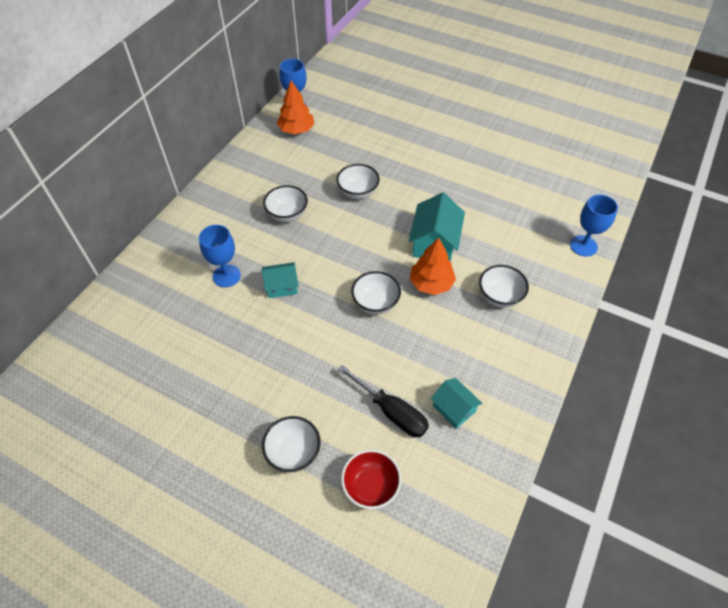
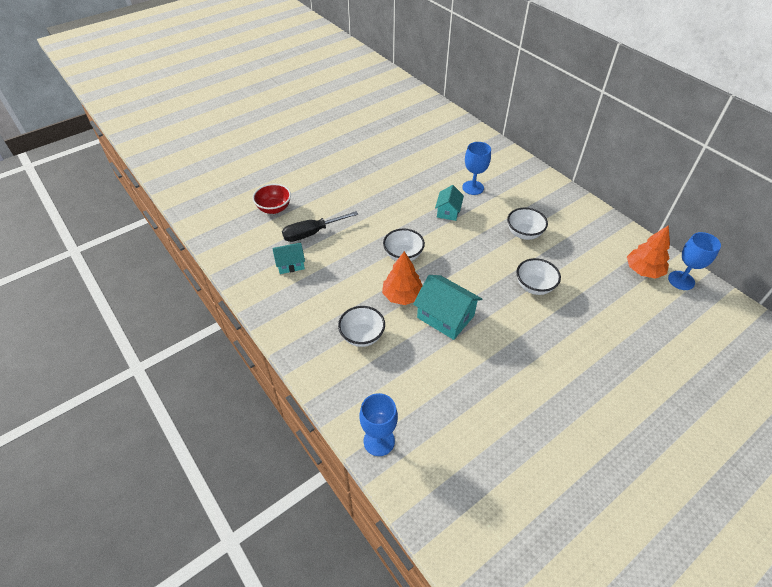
camera: 115 degrees right, 5 degrees down
(293, 452) = (319, 185): white bowl -> none

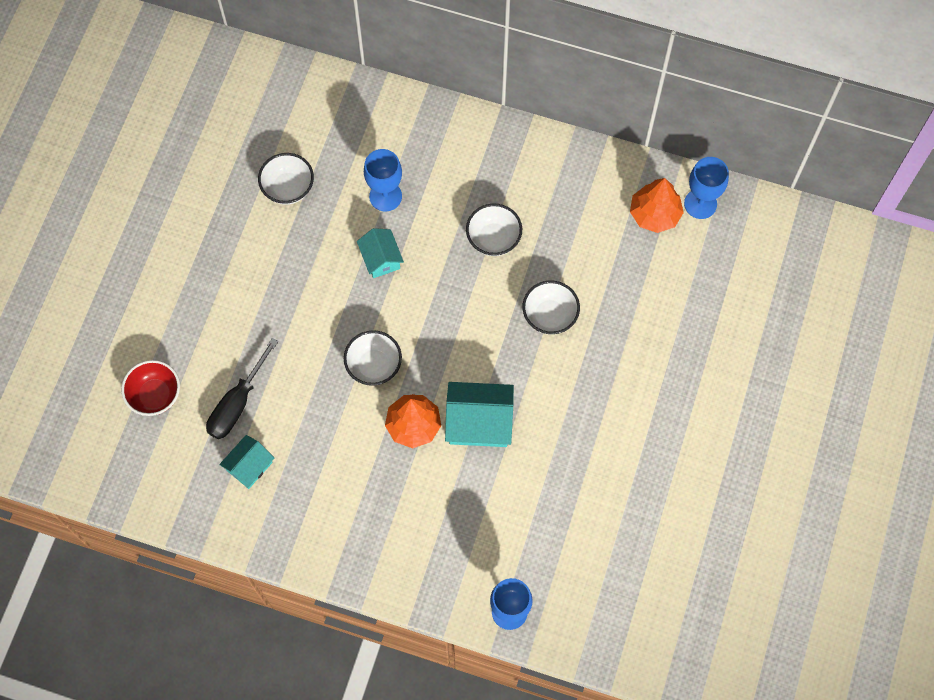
camera: 35 degrees left, 20 degrees up
(362, 336) = (407, 507): white bowl -> white bowl (288, 188)

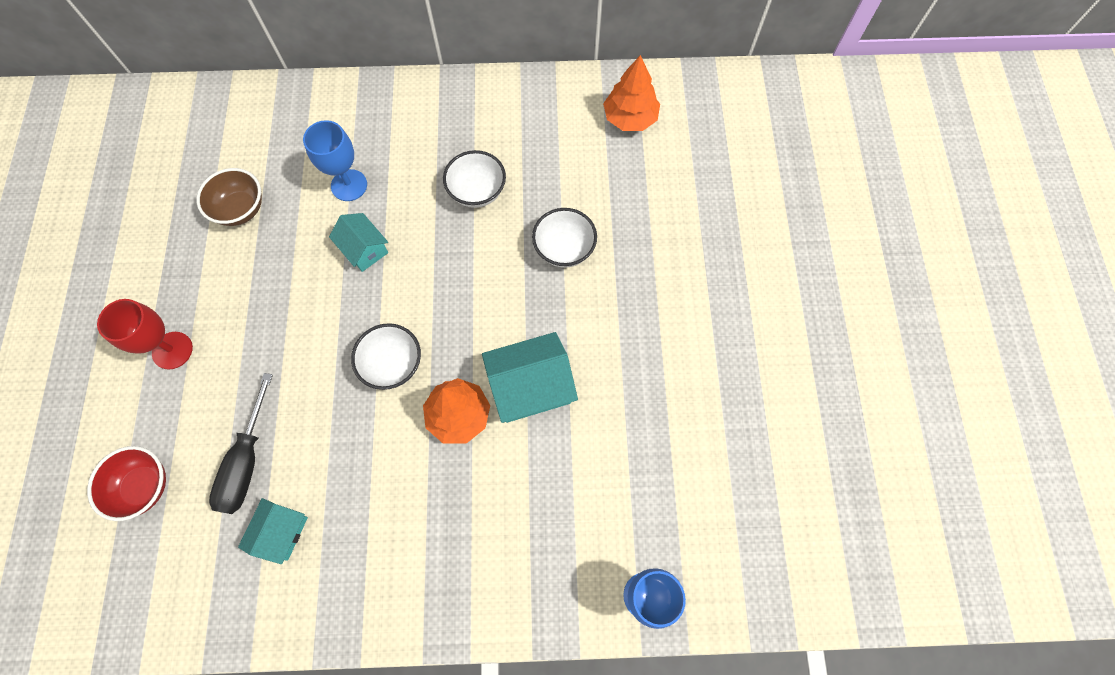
camera: 20 degrees left, 0 degrees up
(202, 293) = (172, 350): none -> red goblet
(288, 188) = (241, 209): white bowl -> brown bowl
(700, 204) = (670, 95): blue goblet -> none

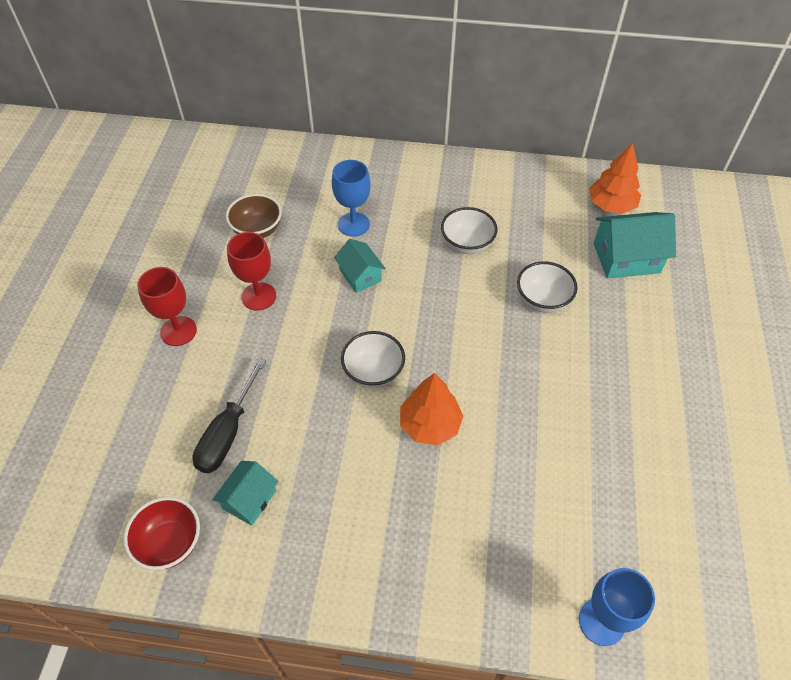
camera: 10 degrees right, 15 degrees down
(144, 487) = (131, 439): red bowl -> red bowl (170, 543)
(255, 293) = (259, 296): none -> red goblet
(530, 386) = (501, 410): turquoise house -> turquoise house (626, 258)

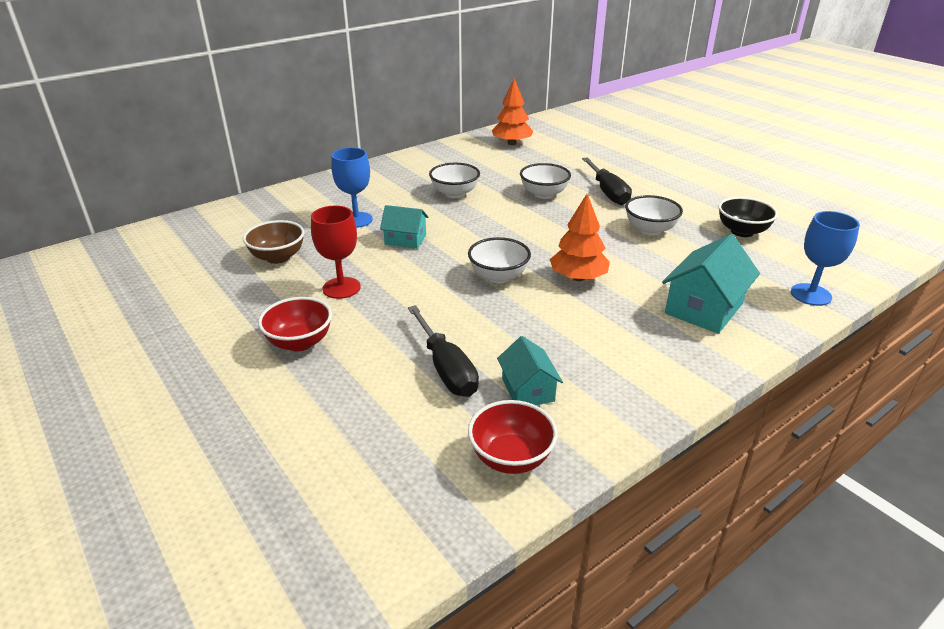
camera: 45 degrees left, 20 degrees down
(178, 331) = (300, 342): red goblet -> red bowl
(574, 420) = (650, 230): none -> white bowl
(607, 341) = (607, 192): none -> black screwdriver
(626, 258) = (557, 158): turquoise house -> turquoise house (704, 308)
(663, 495) = (742, 231): none -> black bowl

